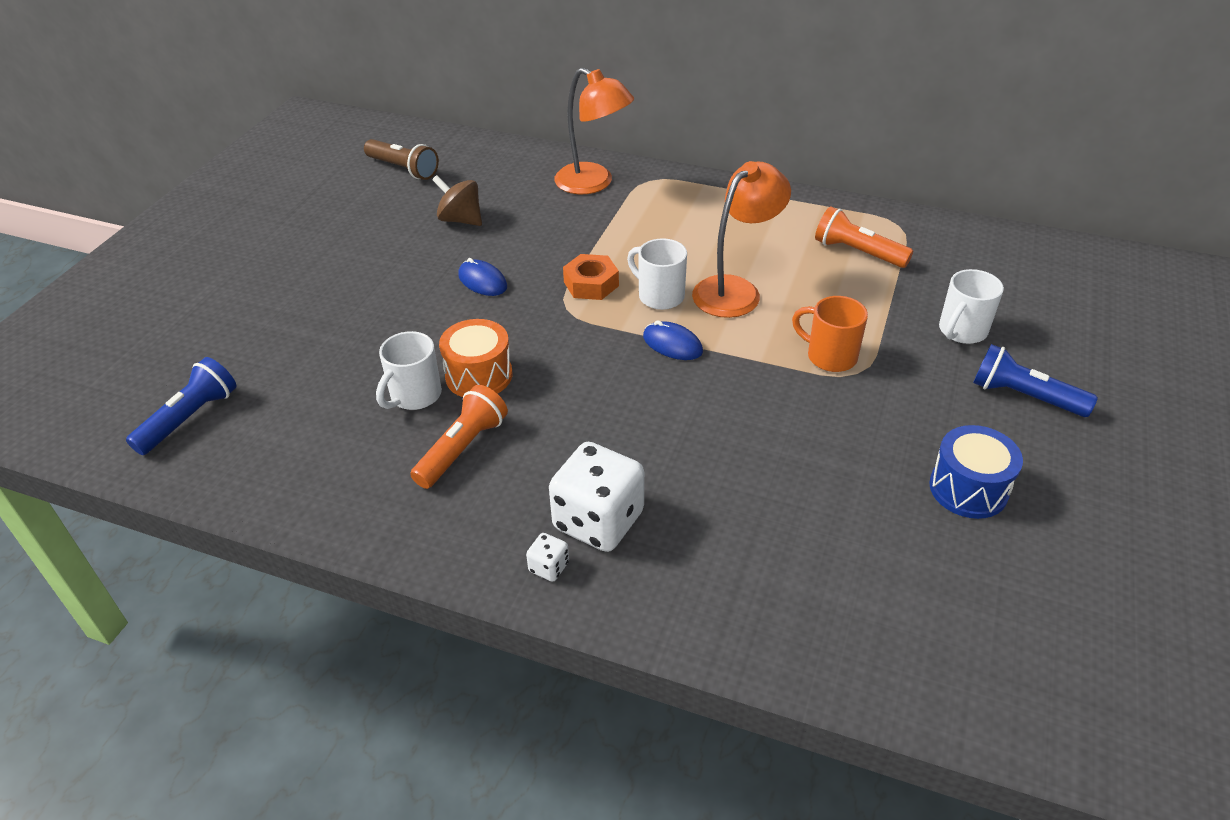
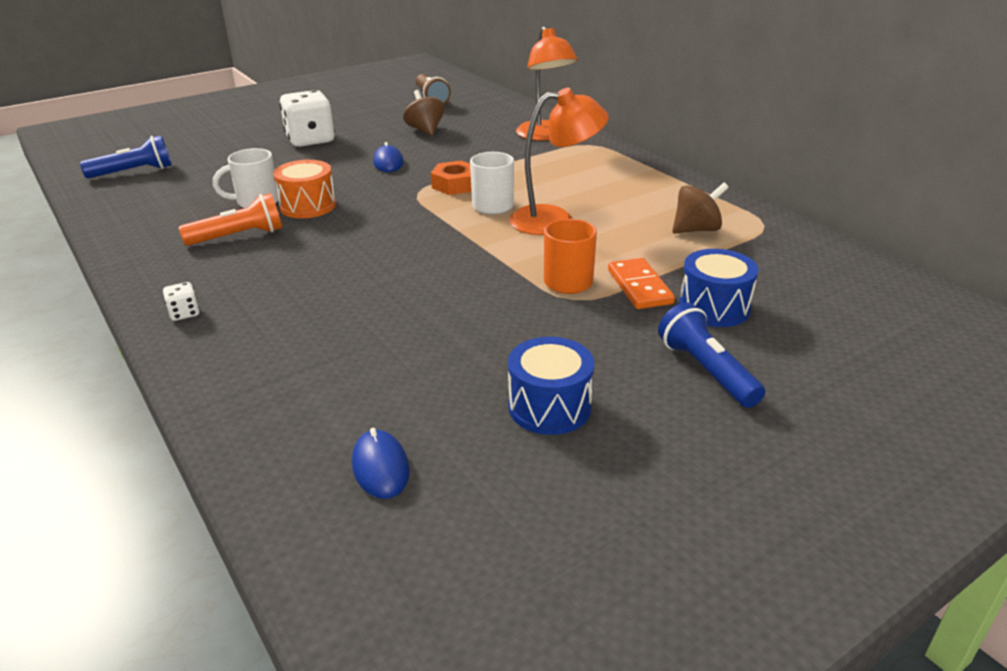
camera: 35 degrees right, 10 degrees down
(598, 521) = (252, 304): white dice -> white dice (310, 140)
(672, 344) = (457, 233): blue mouse -> blue mouse (380, 467)
(857, 252) = (696, 230): orange flashlight -> brown spinning top
(888, 336) = (639, 287): none -> orange domino
(961, 331) = (714, 307): white mug -> blue drum

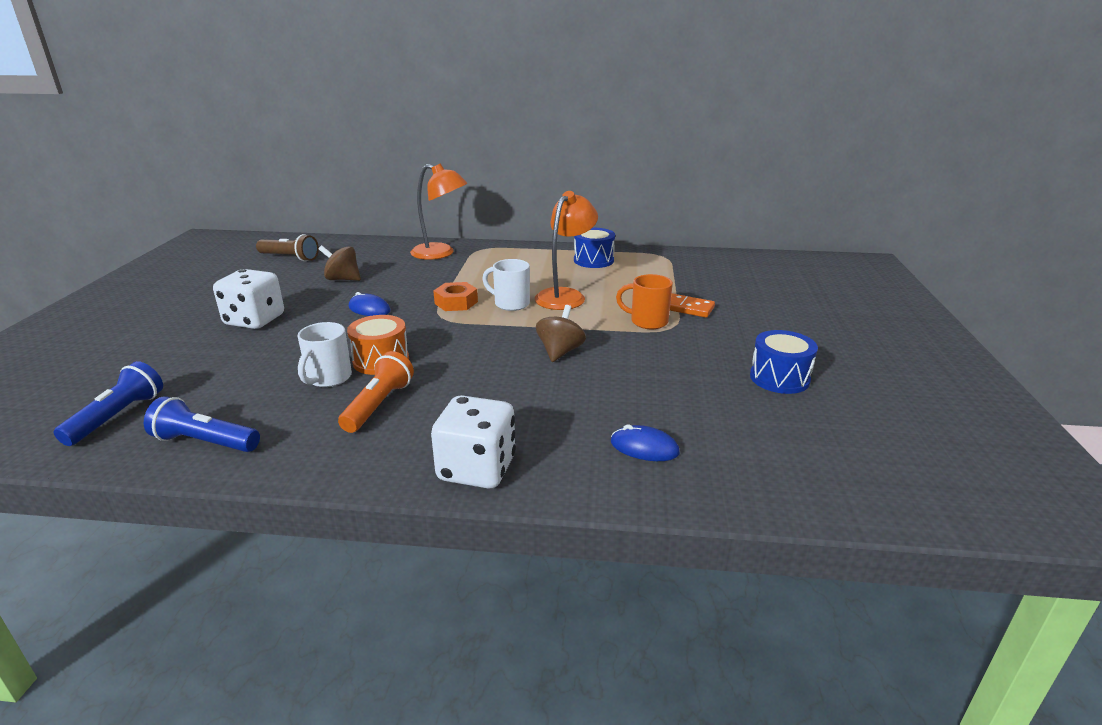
camera: 50 degrees left, 5 degrees down
(184, 313) = (477, 469): white dice -> white dice, size x2.33
(380, 467) = (790, 452): blue mouse -> blue mouse (644, 447)
(696, 230) = (642, 270): brown spinning top -> brown spinning top (560, 352)
(706, 371) = (789, 327): blue flashlight -> blue flashlight (205, 442)
(714, 307) = (730, 300): blue drum -> blue drum (593, 260)

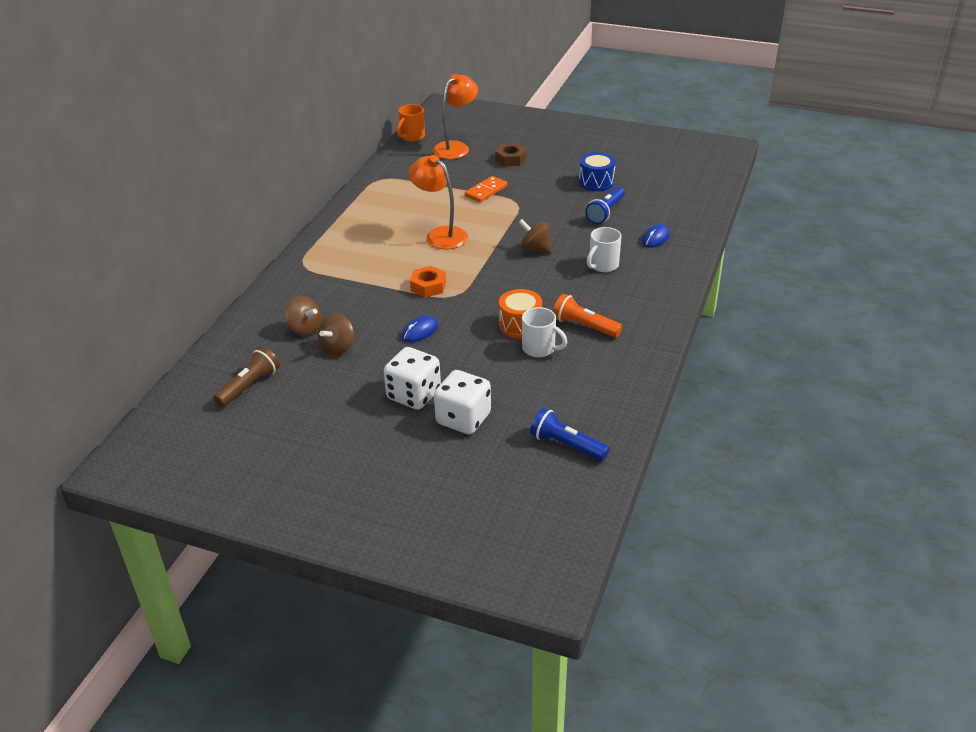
camera: 75 degrees left, 10 degrees up
(205, 442) = (612, 397): blue flashlight -> blue flashlight (605, 212)
(374, 263) = (305, 329): none -> brown spinning top
(440, 253) = (301, 288): orange lamp -> orange lamp (456, 147)
(477, 469) = (664, 293): white dice -> white dice (463, 419)
(510, 304) = (444, 261): white mug -> white mug (603, 265)
(593, 260) = (372, 211): blue drum -> none
(647, 322) = (503, 209): orange mug -> orange mug (411, 137)
(779, 312) = (510, 159): none -> brown nut

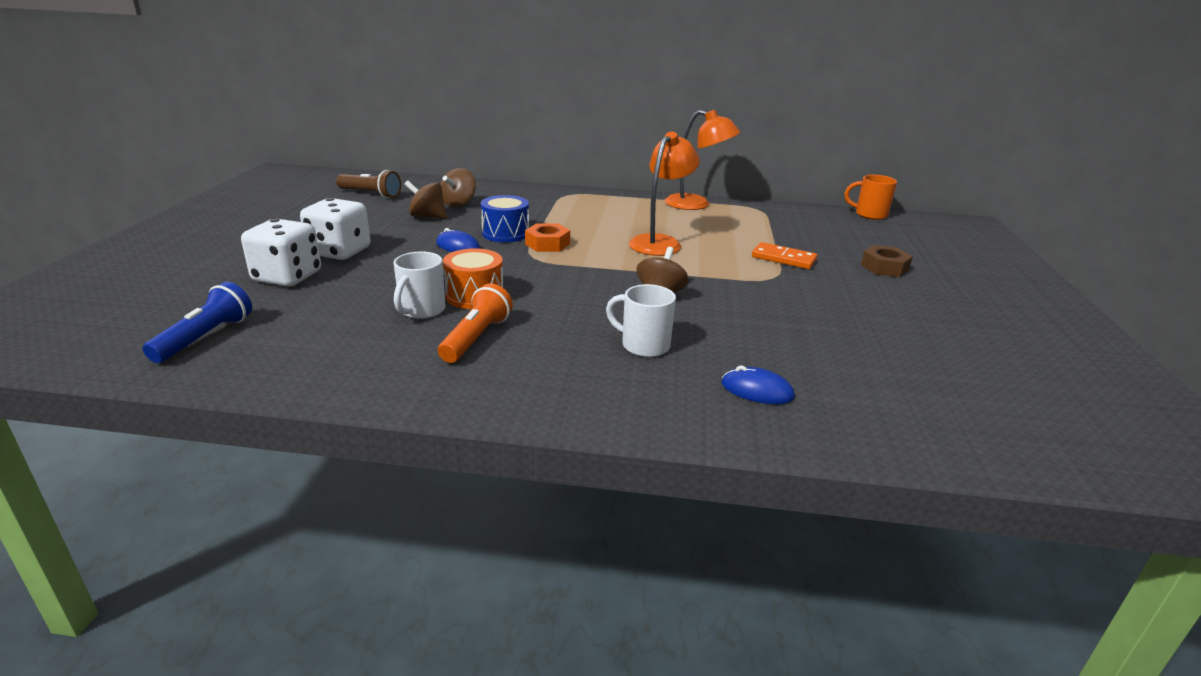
camera: 75 degrees right, 10 degrees down
(456, 147) = (874, 236): orange lamp -> orange lamp (696, 204)
(596, 182) = (891, 330): blue drum -> blue drum (505, 233)
(605, 212) = (803, 342): blue flashlight -> none

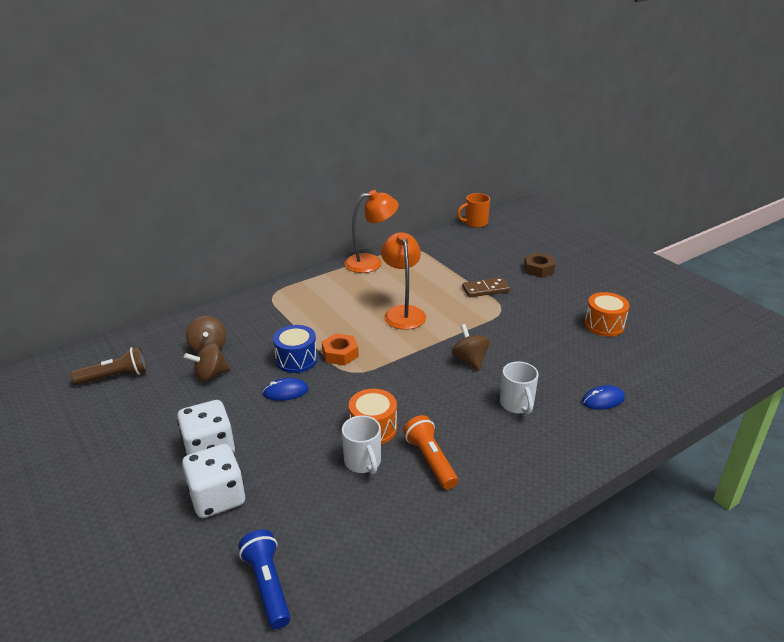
camera: 40 degrees left, 5 degrees up
(643, 345) = (517, 404): white mug -> white mug turned 90 degrees counterclockwise
(783, 259) = (485, 289): orange domino -> brown domino
(889, 337) = (604, 325): none -> orange drum

